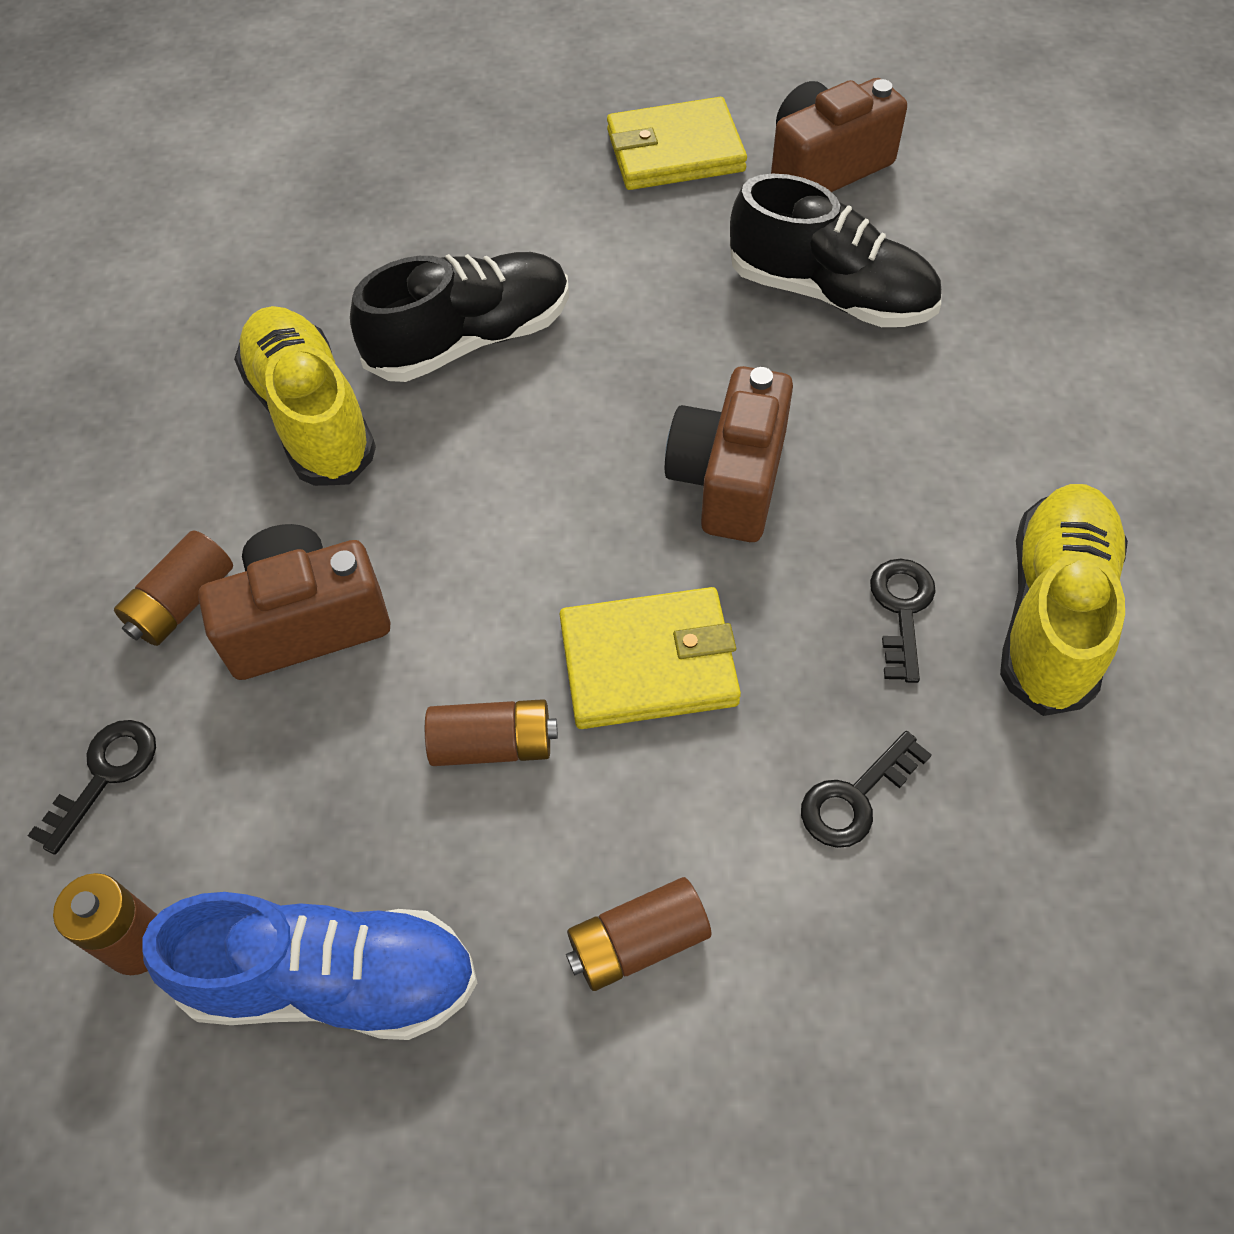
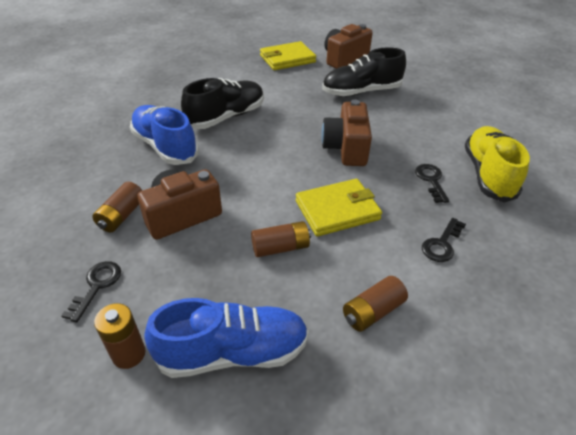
camera: 15 degrees left, 15 degrees down
(311, 416) = (165, 147): yellow shoe -> blue shoe
(830, 294) = (361, 92): black shoe -> black shoe turned 150 degrees clockwise

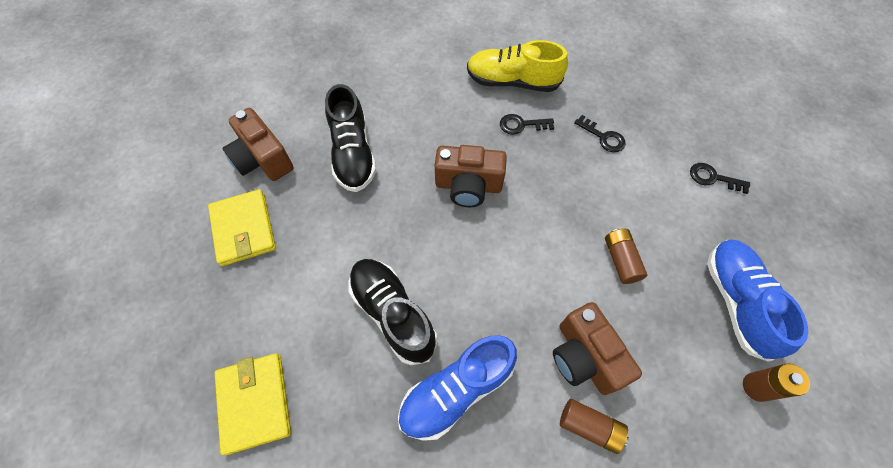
camera: 85 degrees left, 20 degrees up
(96, 286) = (691, 434): black key -> black key (713, 178)
(337, 210) = (567, 207): yellow wallet -> yellow wallet (254, 402)
(372, 311) = (680, 198): brown battery -> none

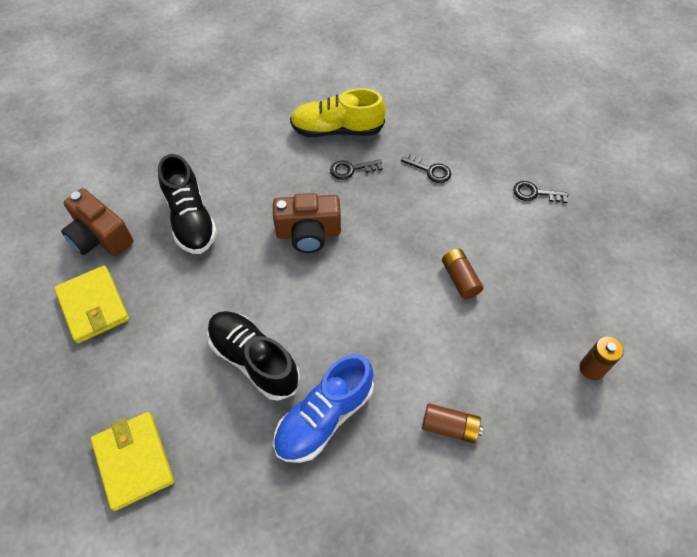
camera: 10 degrees left, 5 degrees down
(584, 357) = (437, 368): brown camera -> none
(736, 301) = (567, 299): blue shoe -> none

